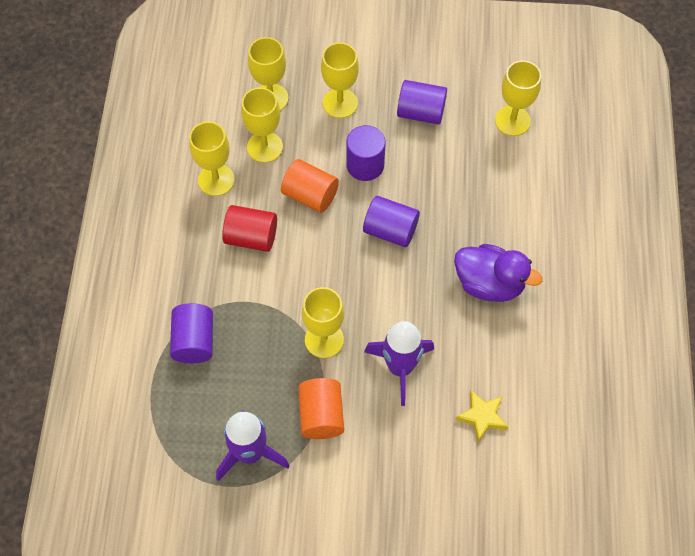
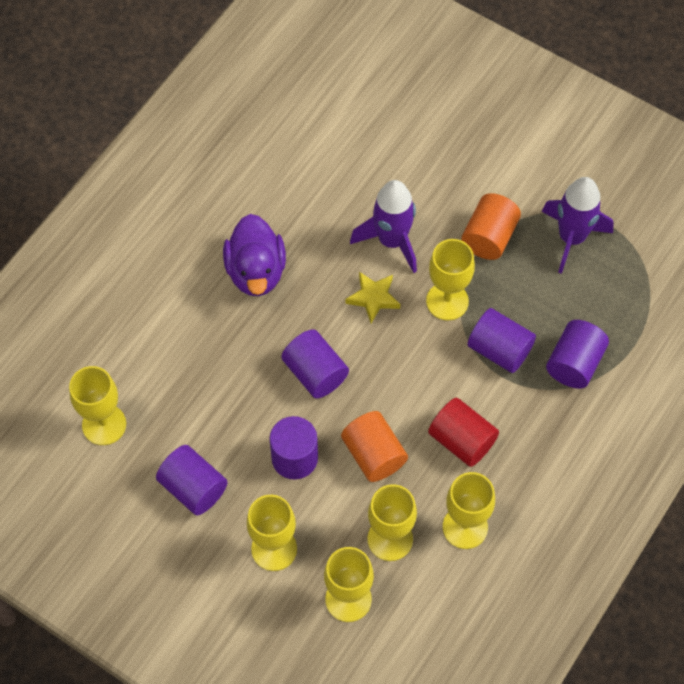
camera: 150 degrees left, 0 degrees up
(260, 321) = (499, 350): none -> purple cylinder
(482, 417) = (346, 165): yellow star -> yellow star (373, 298)
(489, 284) = (256, 272): purple duck -> purple duck turned 150 degrees counterclockwise

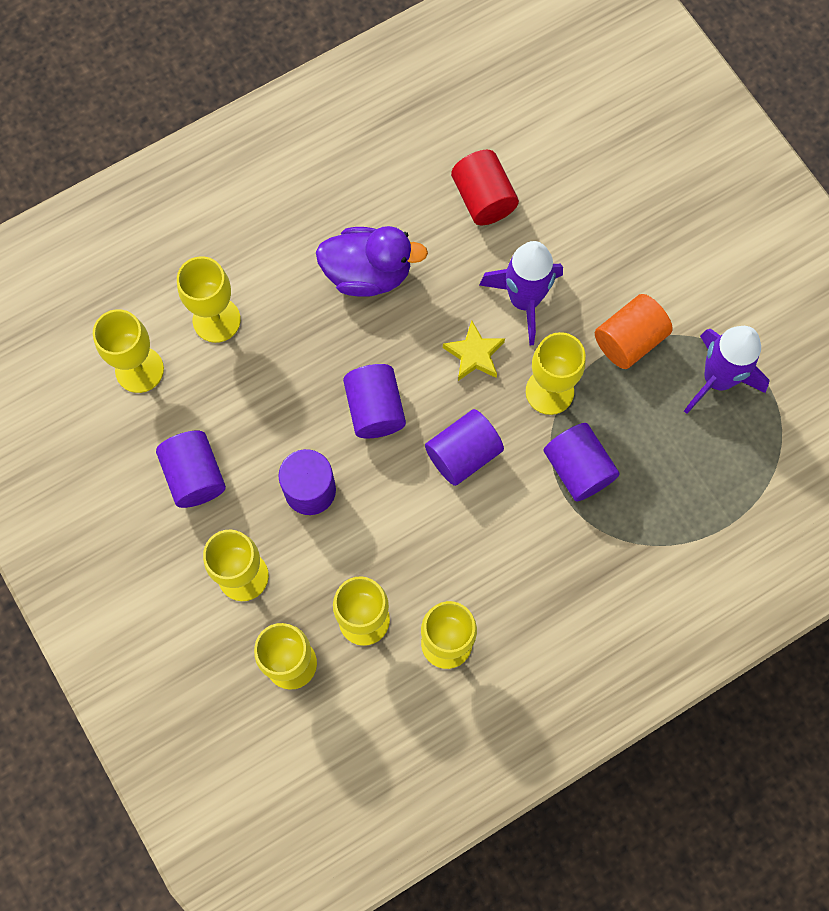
camera: 25 degrees right, 10 degrees up
(149, 359) = (216, 320): none -> yellow goblet
(256, 272) = (368, 273): purple duck -> purple duck turned 105 degrees counterclockwise
(374, 455) = (391, 523): orange cylinder -> none
(462, 440) = (489, 549): red cylinder -> red cylinder (483, 199)
(574, 363) = (650, 519): purple cylinder -> purple cylinder (463, 454)

